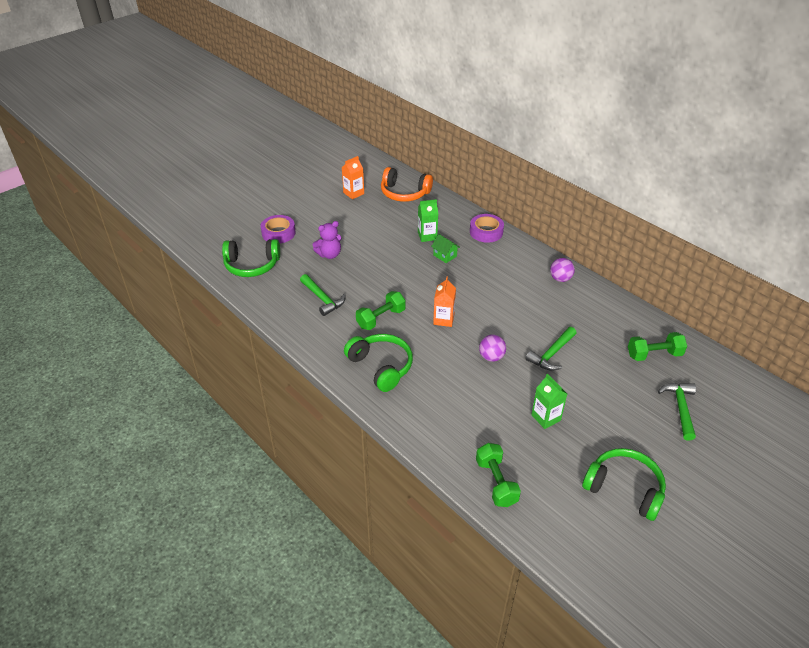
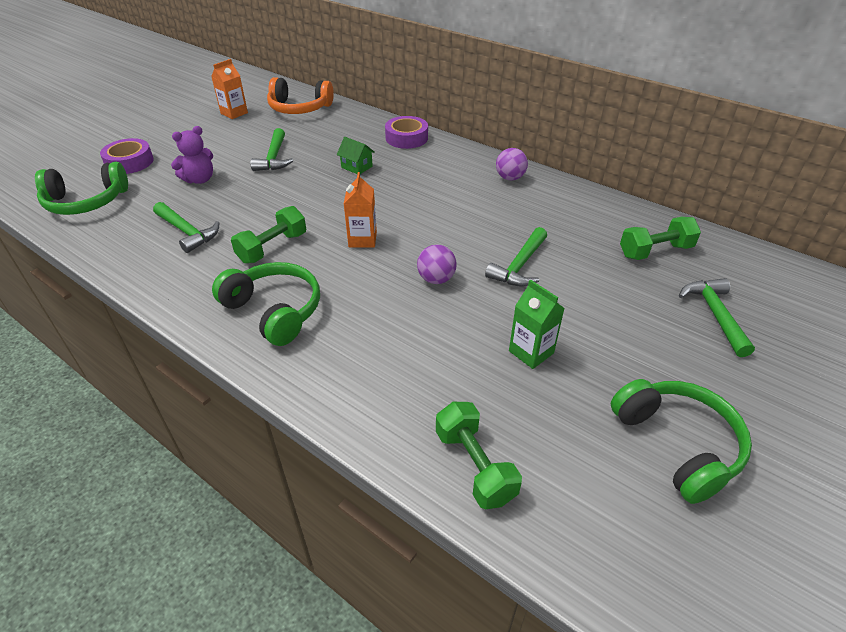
camera: 10 degrees left, 0 degrees up
(383, 240) = (274, 158): none -> green hammer
(427, 236) = (331, 148): green carton -> none
(624, 488) = (677, 444): green headphones -> green headphones turned 45 degrees clockwise

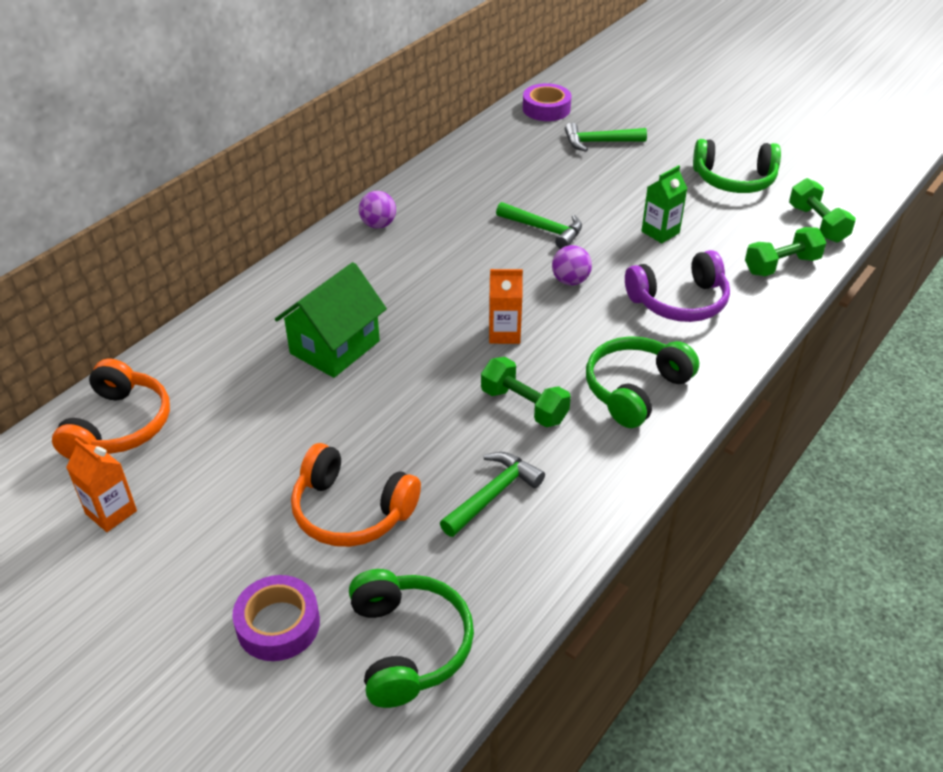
camera: 90 degrees left, 0 degrees up
(199, 179) = (351, 511): purple teddy bear -> orange headphones
(274, 158) = (294, 435): green hammer -> none
(356, 167) = (335, 347): green house -> green house, size x2.06
(401, 355) = (679, 302): none -> purple headphones
(406, 138) = (259, 304): purple tape -> purple tape (546, 109)
(655, 251) = (516, 155): green dumbbell -> green dumbbell (817, 224)
(677, 444) = (734, 180): green headphones -> green headphones turned 150 degrees counterclockwise

